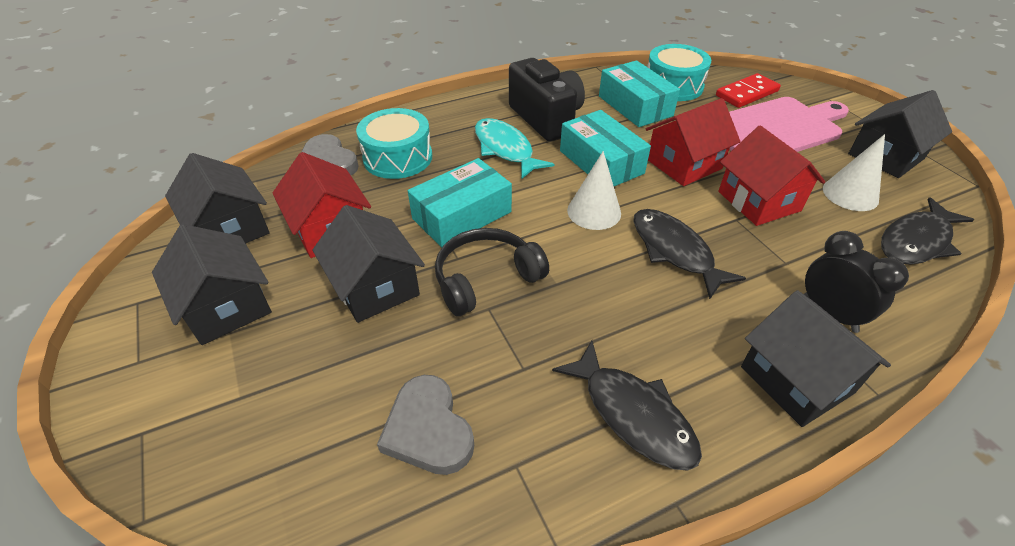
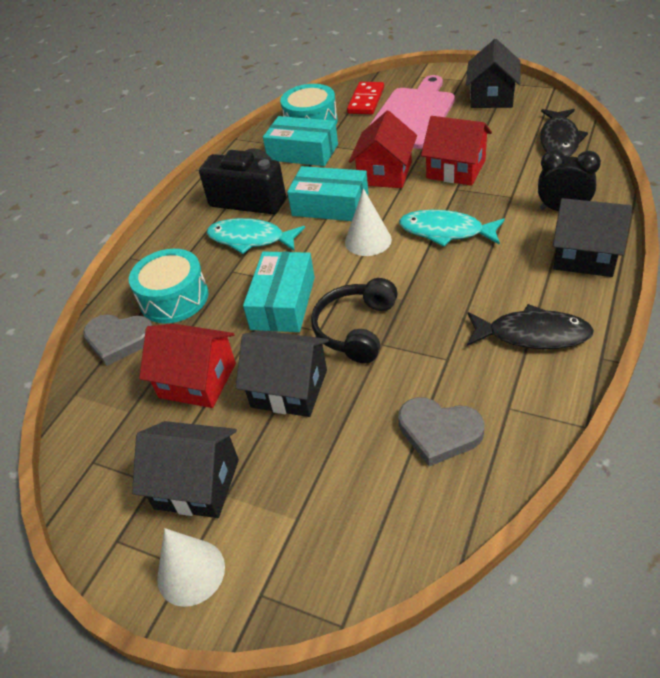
camera: 35 degrees left, 0 degrees up
(230, 229) = (111, 440): black house -> none
(674, 251) = (446, 231): black fish -> turquoise fish
(850, 194) = (499, 133): white cone -> white cone (191, 572)

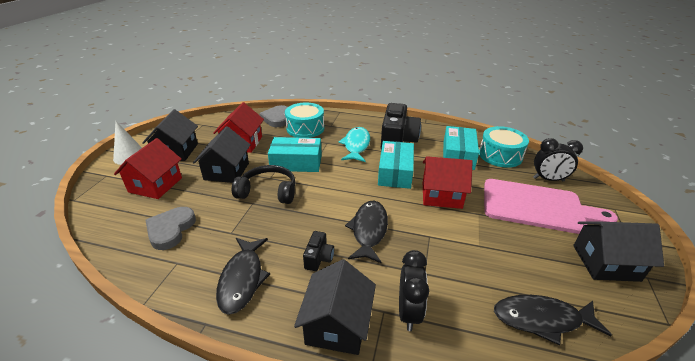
camera: 75 degrees right, 10 degrees down
(366, 101) = (548, 179): red domino -> black clock
(368, 240) = (356, 191): white cone -> none
(446, 231) = (369, 230): turquoise fish -> black fish
(456, 169) = (459, 235): red house -> red house (155, 185)
(494, 271) = (319, 258): none -> black camera

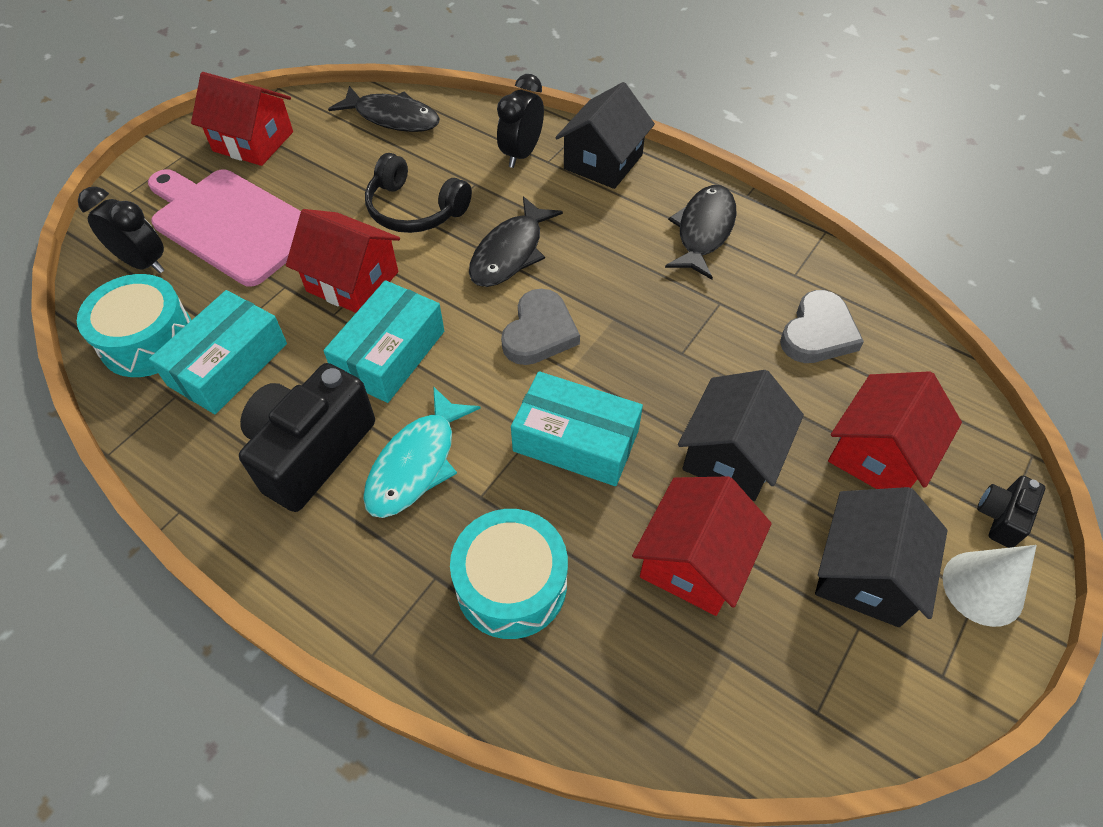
camera: 160 degrees left, 20 degrees up
(268, 191) = (649, 372): black headphones -> black headphones (414, 209)
(277, 118) = (580, 674): grey heart -> grey heart (539, 332)
(319, 258) = (598, 232): black camera -> black camera (1001, 517)
(605, 263) = (253, 141): black house -> red house

